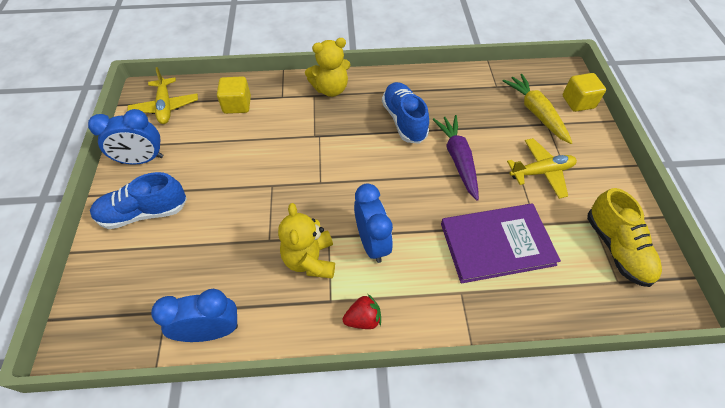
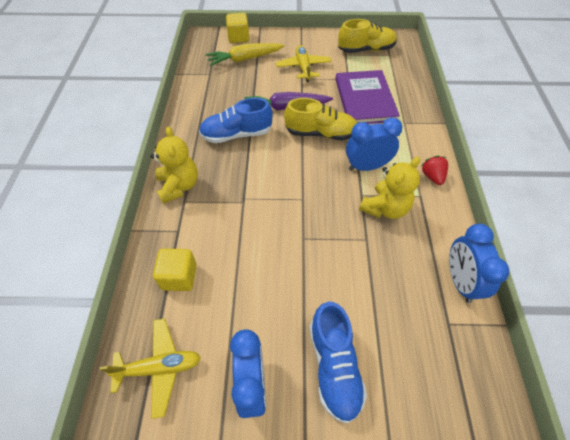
camera: 85 degrees left, 0 degrees up
(310, 260) = (385, 208): yellow teddy bear -> yellow teddy bear turned 45 degrees counterclockwise
(420, 195) = (320, 133): none -> yellow shoe

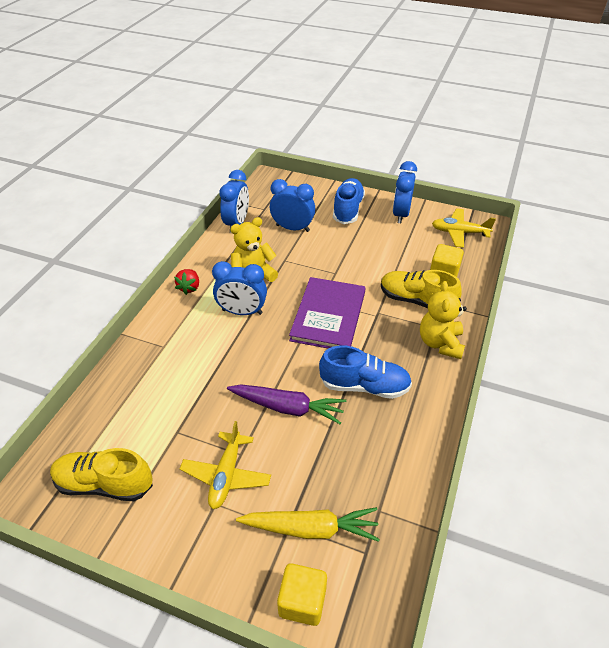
camera: 160 degrees left, 10 degrees down
(320, 133) = (266, 360): yellow shoe -> yellow shoe (416, 300)
(365, 99) = (182, 390): purple book -> purple book (328, 316)
(388, 296) = (292, 228): none -> blue clock

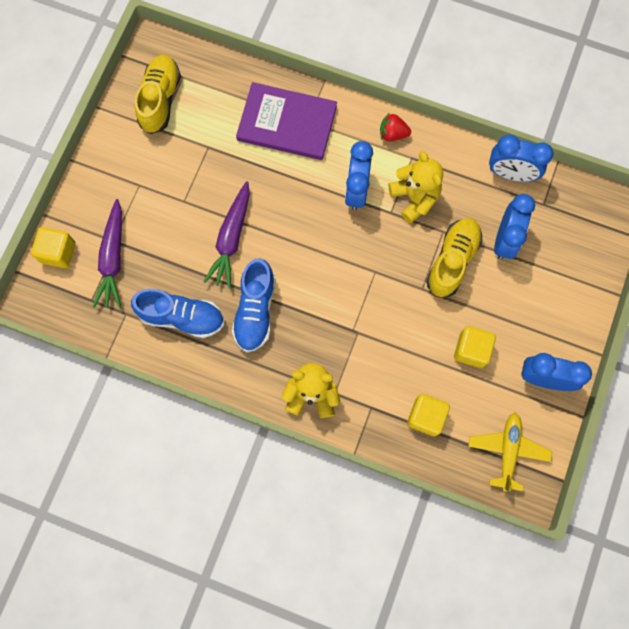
camera: 90 degrees right, 30 degrees up
(226, 475) = (164, 191): yellow plane -> none
(311, 529) = (113, 259): yellow carrot -> purple carrot
(328, 316) = (351, 279): purple book -> purple book (287, 123)
(348, 210) = (549, 309): blue shoe -> blue shoe (182, 317)
(384, 248) = (471, 350): none -> yellow cube
(416, 300) = (377, 377): yellow shoe -> yellow shoe (452, 261)

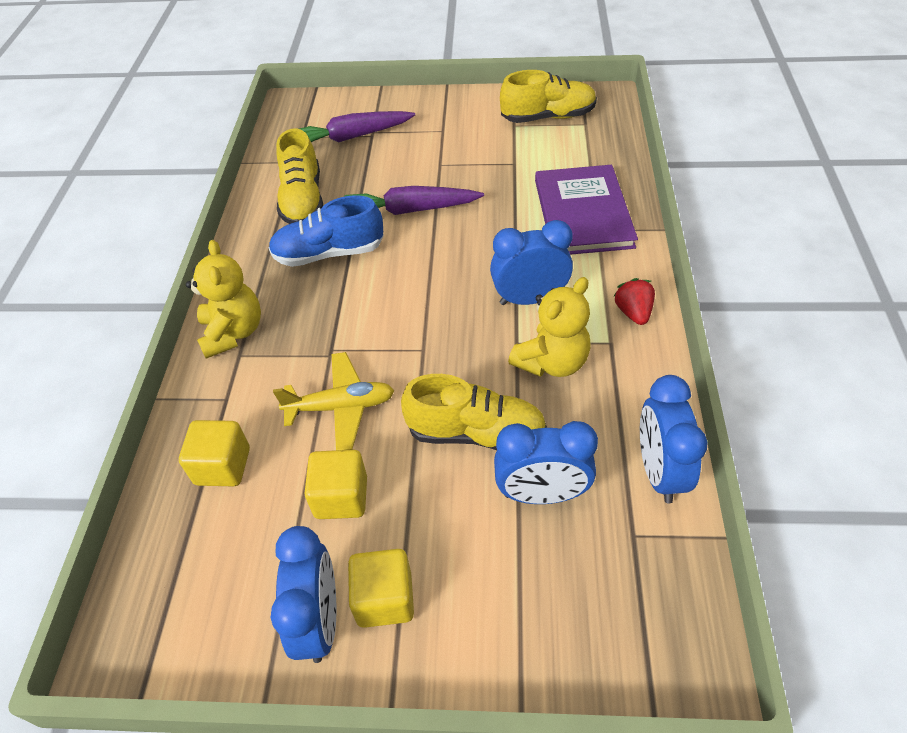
camera: 75 degrees right, 25 degrees down
(58, 252) = (345, 104): yellow cube -> yellow cube (384, 599)
(182, 317) = (303, 200): blue shoe -> yellow shoe
(507, 451) = (182, 597): yellow plane -> yellow plane (341, 407)

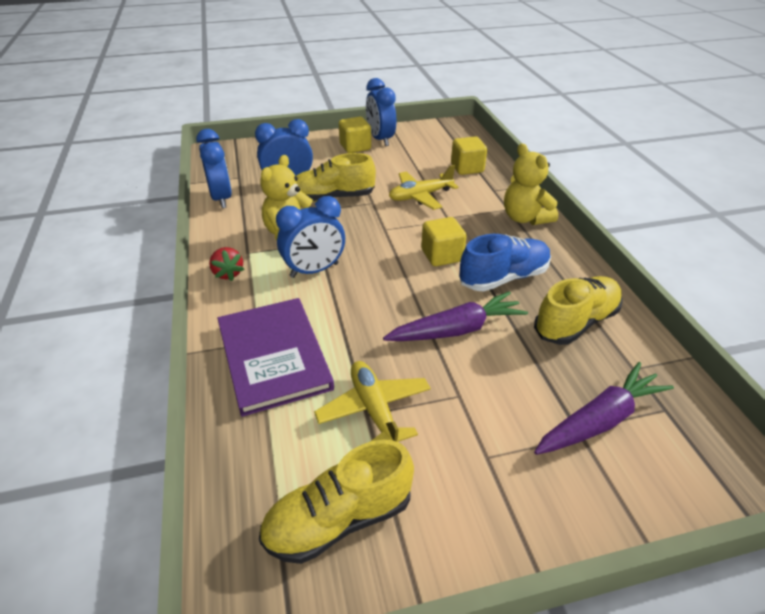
camera: 160 degrees right, 10 degrees down
(303, 200) = (575, 322): yellow shoe -> yellow shoe turned 75 degrees clockwise
(341, 497) = (395, 168): yellow cube -> yellow cube (442, 255)
(507, 164) = (374, 410): none -> yellow plane

